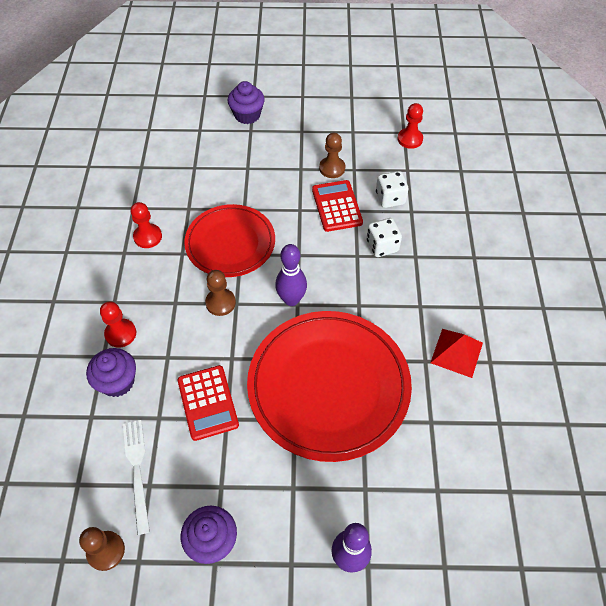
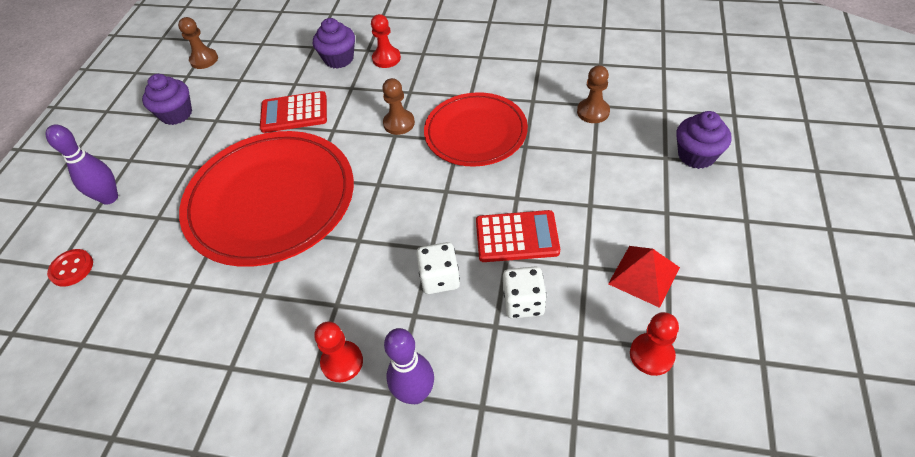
camera: 105 degrees right, 5 degrees down
(137, 470) = (255, 73): white fork -> none
(148, 237) = (497, 71): red pawn -> red pawn (342, 362)
(291, 299) = (385, 179): purple bowling pin -> purple bowling pin (415, 393)
(332, 168) = (588, 240): brown pawn -> brown pawn (593, 112)
(442, 548) = (72, 268): none -> red button
(456, 352) = (258, 331): red pyramid -> red pyramid (644, 275)

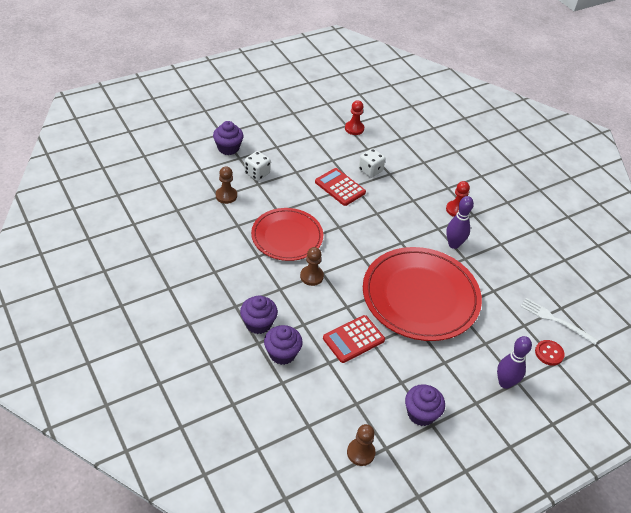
camera: 140 degrees left, 5 degrees down
(81, 318) = (555, 320): none -> white fork
(294, 113) = (353, 339): red calculator -> red calculator turned 105 degrees clockwise
(386, 58) = (258, 323): red pawn -> purple cupcake
(415, 393) = (441, 181): purple bowling pin -> purple bowling pin (453, 244)
(440, 278) = (388, 201): white dice -> white dice (257, 173)
(644, 275) = (319, 142): red pyramid -> none

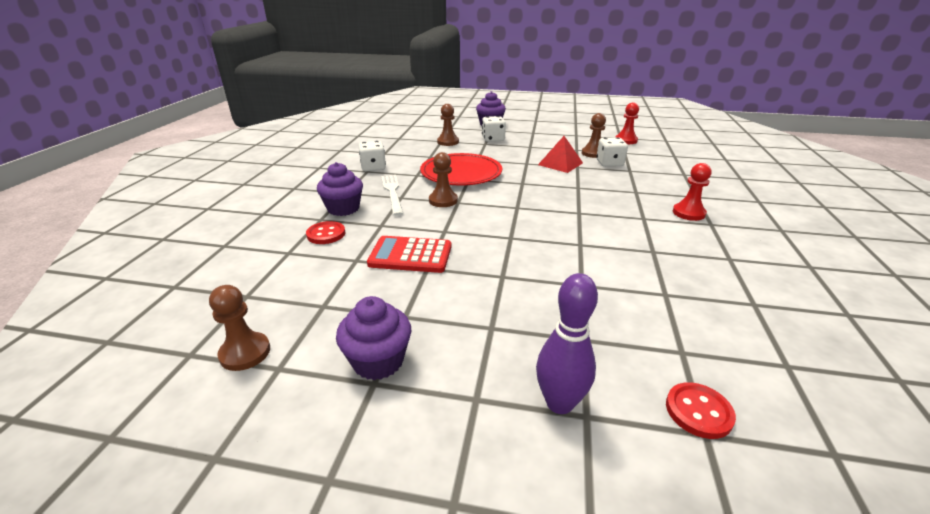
camera: 45 degrees right, 15 degrees down
(213, 264) = (373, 167): none -> white dice
(282, 353) = (326, 234): purple cupcake -> red button
(340, 187) = (560, 163): red calculator -> red pyramid
(348, 161) = (593, 153): none -> brown pawn
(420, 297) = (543, 257): red plate -> none
(453, 244) = (650, 235): purple bowling pin -> none
(555, 320) = (758, 375): white fork -> white fork (392, 192)

